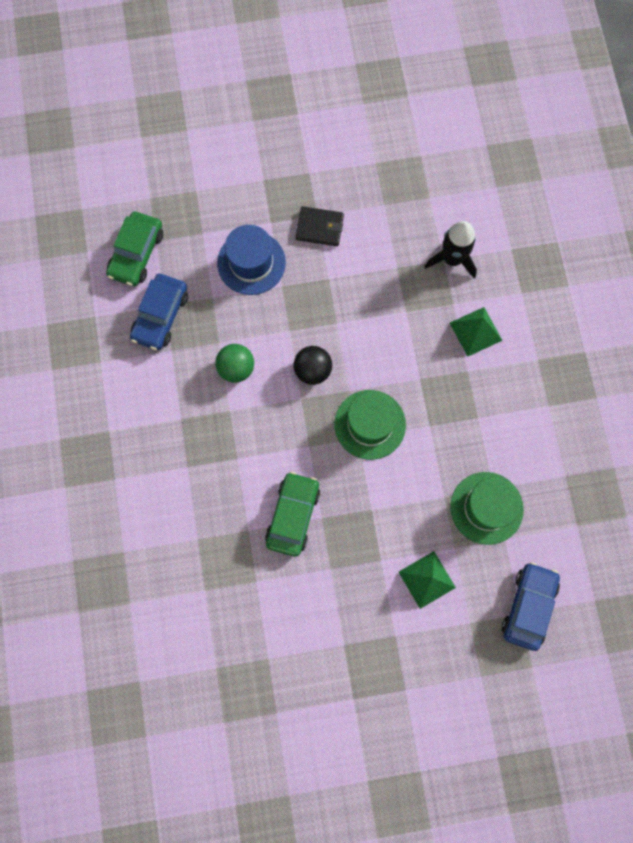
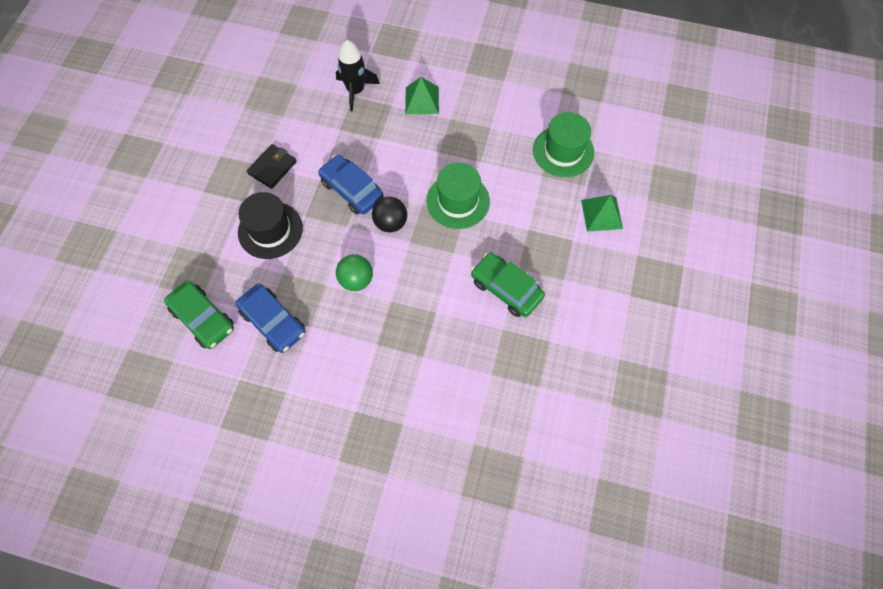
camera: 65 degrees left, 10 degrees down
(251, 263) = (270, 230): blue hat -> black hat
(528, 606) = (650, 156): blue car -> blue car (352, 190)

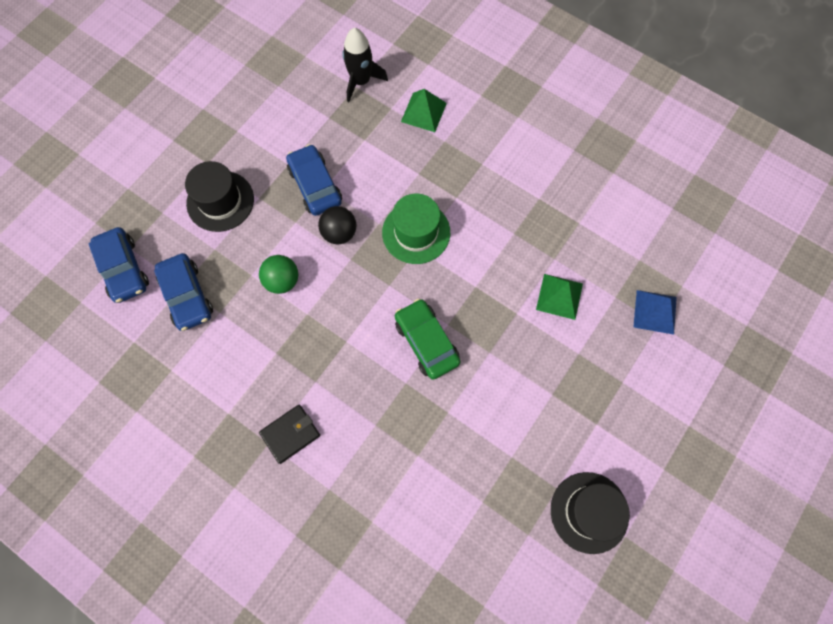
camera: 20 degrees right, 5 degrees up
(203, 318) = (123, 269): green car -> blue car
(272, 168) = (247, 137): black wallet -> black wallet (290, 434)
(563, 151) = (547, 214): green hat -> none
(684, 201) = (655, 312): none -> blue pyramid
(703, 381) = (589, 512): none -> black hat

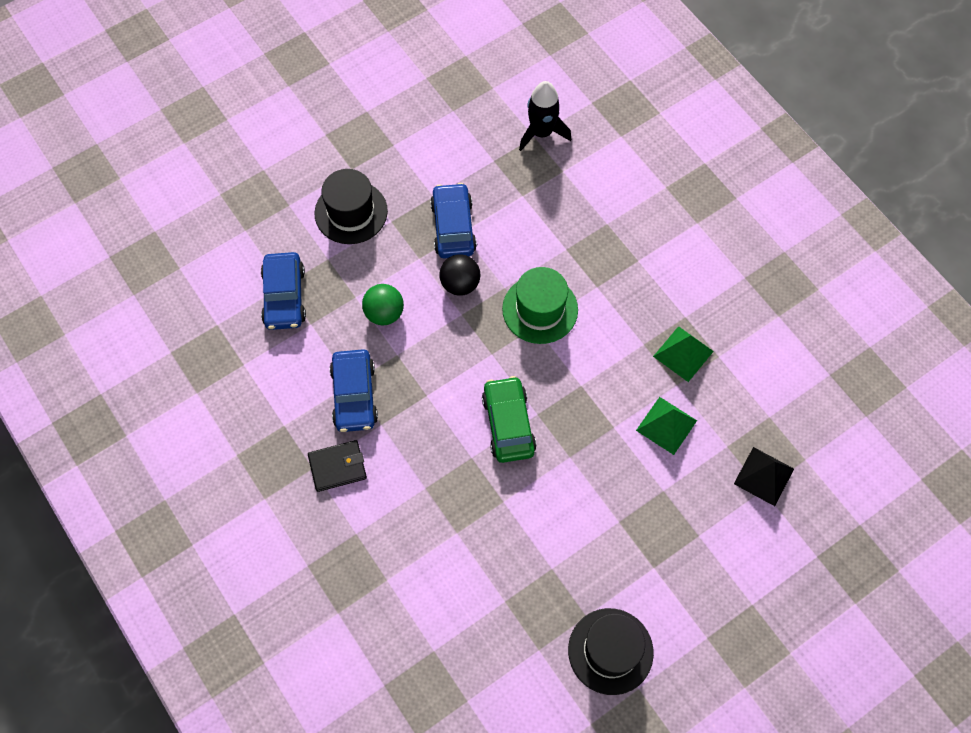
camera: 20 degrees right, 5 degrees down
(123, 269) = (232, 250): blue car -> blue car (354, 395)
(423, 112) = (596, 186): green pyramid -> green pyramid (683, 354)
(655, 312) = (763, 476): blue pyramid -> black pyramid

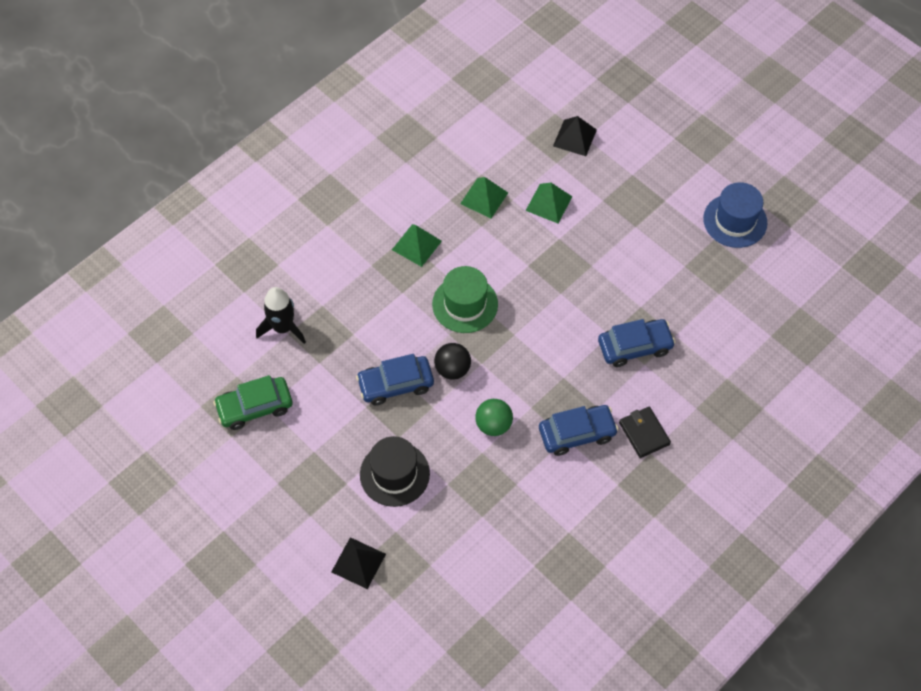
camera: 100 degrees left, 5 degrees down
(265, 169) = (358, 563): none -> black pyramid
(284, 296) = (494, 512): blue car -> blue car (634, 346)
(508, 424) = (574, 312): green car -> green car (255, 407)
(610, 651) = (735, 221): black hat -> blue hat
(626, 272) = (416, 245): none -> green pyramid

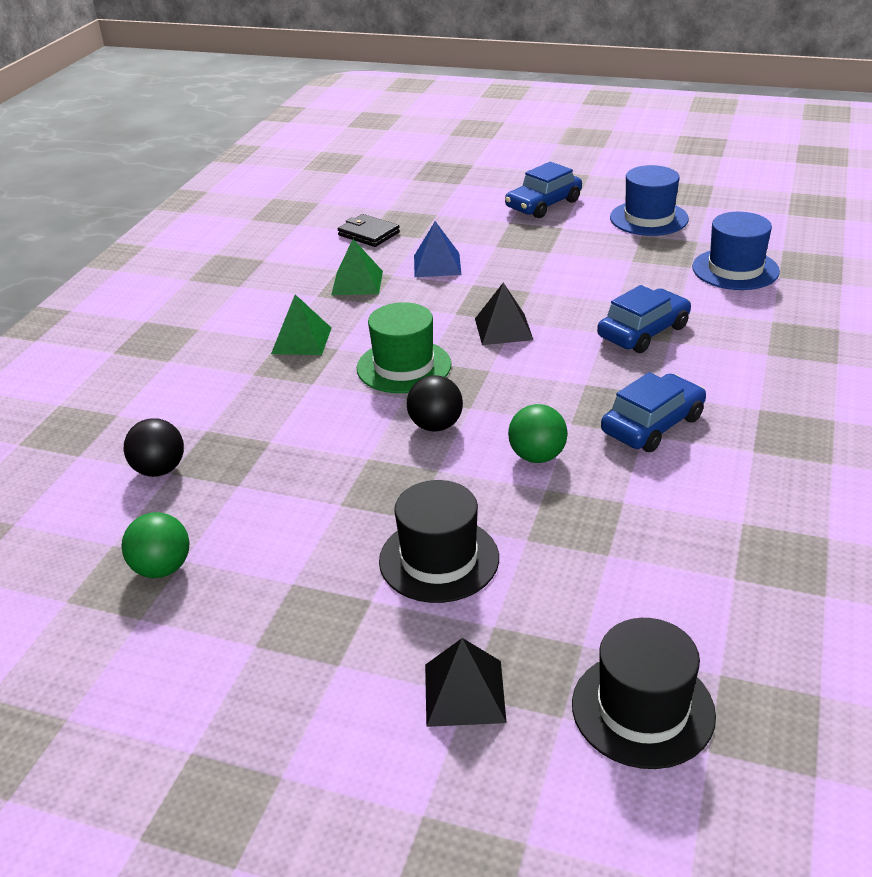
camera: 25 degrees left, 25 degrees down
(255, 407) = (162, 568): green car -> green ball
(283, 328) = (159, 470): black rocket -> black ball
(395, 384) = (368, 467): blue car -> blue car (543, 204)
(432, 615) = (643, 709): none -> black hat
(549, 203) = (437, 264): green pyramid -> blue pyramid
(575, 138) = (424, 217): black pyramid -> black pyramid (503, 329)
(644, 433) = (733, 395): black wallet -> black wallet (369, 234)
(747, 312) = (735, 269): none -> blue hat

